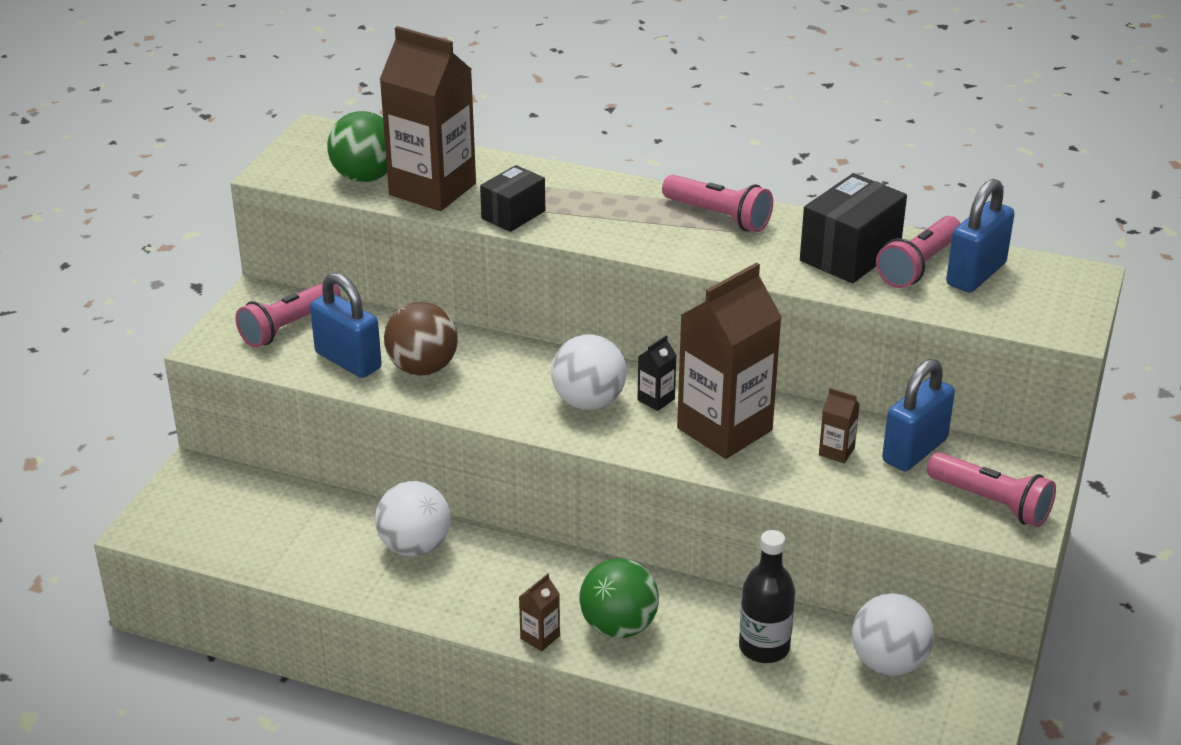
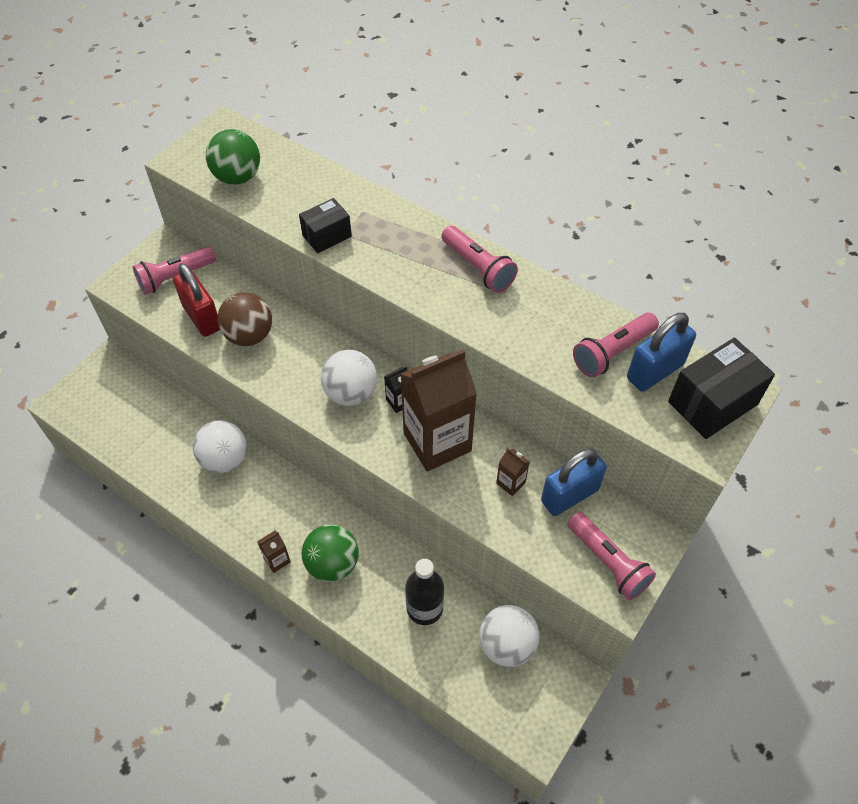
camera: 15 degrees right, 20 degrees up
(348, 361) = (202, 318): blue padlock -> red padlock
(432, 189) = (280, 199): brown carton -> none
(850, 254) = (563, 329): black box -> black box (712, 403)

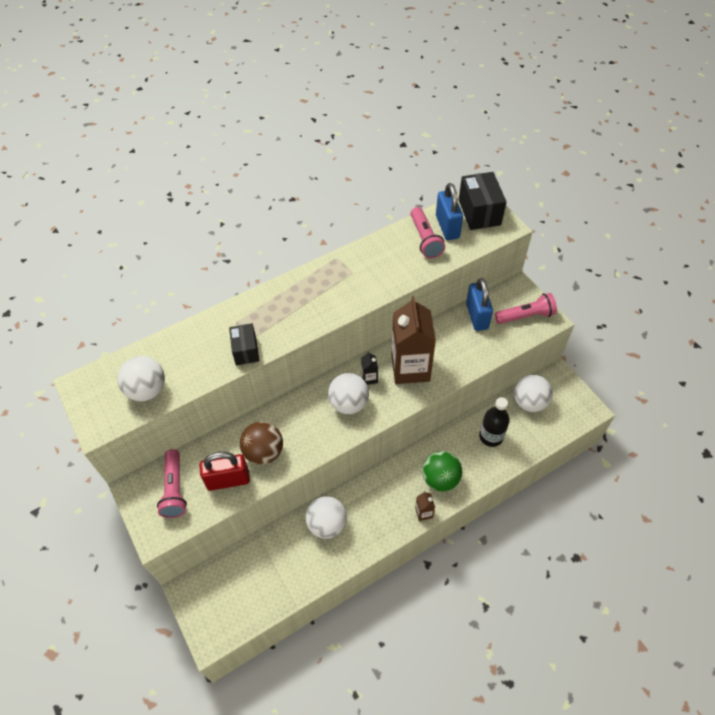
camera: 65 degrees left, 0 degrees up
(237, 177) = (147, 390): green ball -> white ball
(478, 268) = (325, 277): pink flashlight -> none
(510, 483) = (456, 341): brown carton -> none

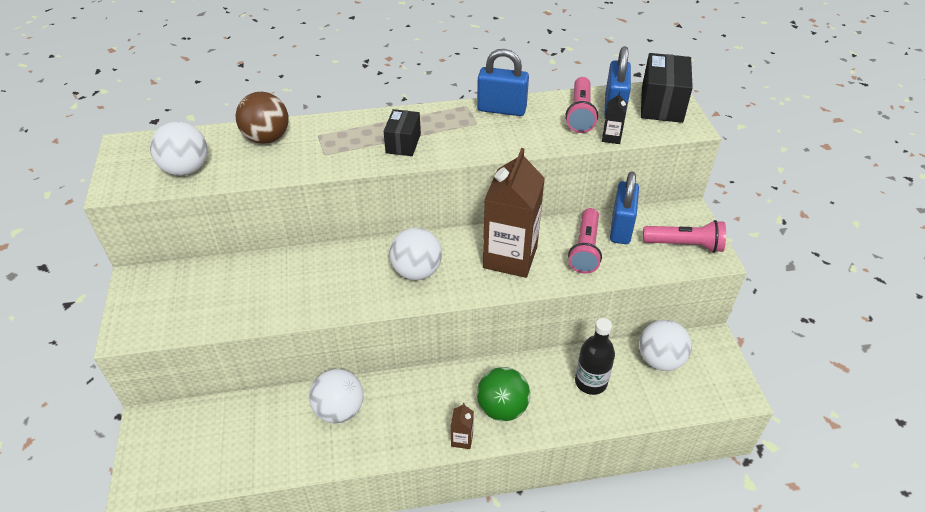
camera: 20 degrees right, 10 degrees down
(174, 489) = (175, 295): pink flashlight -> pink flashlight (585, 249)
(228, 480) = (236, 305): red padlock -> none
(246, 350) = (312, 163): black box -> black box (403, 143)
(264, 452) = (292, 290): brown ball -> brown ball (267, 138)
(365, 253) = (501, 109): none -> blue padlock
(369, 378) = (455, 253): black carton -> black carton (611, 137)

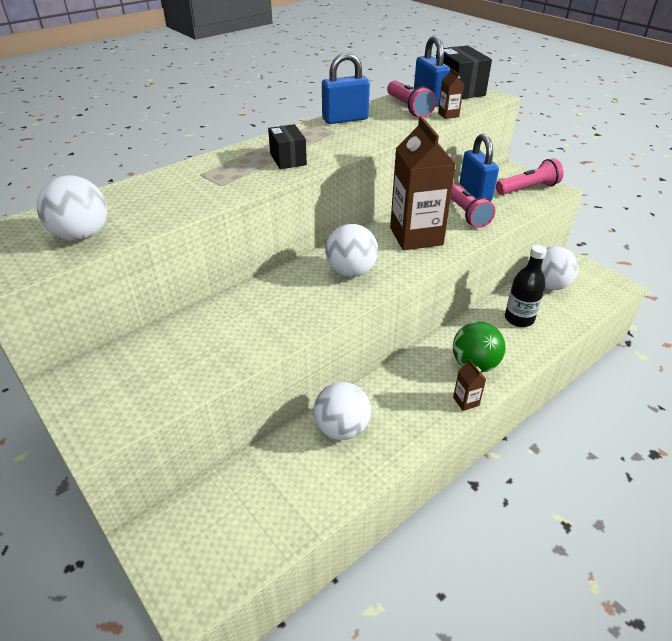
camera: 30 degrees left, 5 degrees down
(267, 138) = (148, 189): brown ball -> none
(611, 137) = (448, 115): black carton -> brown carton

